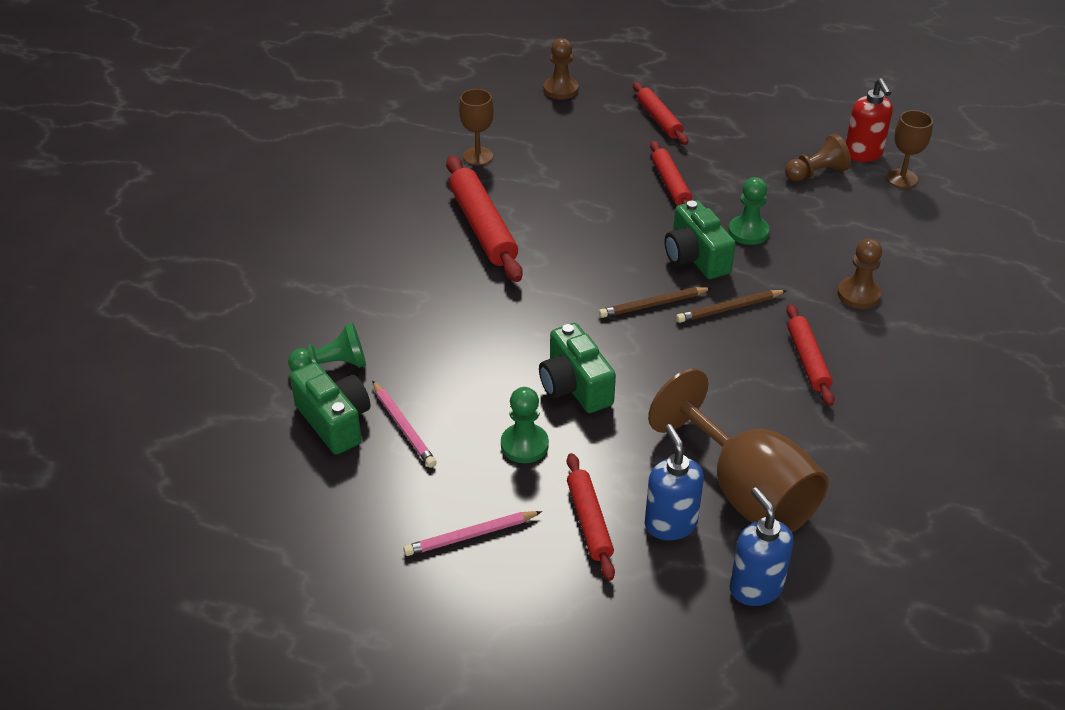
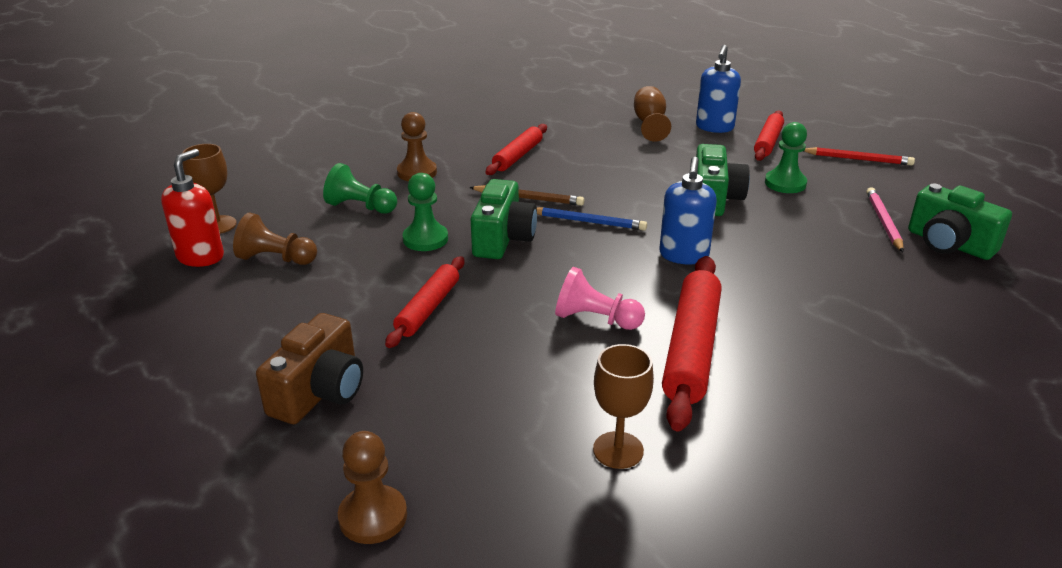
camera: 145 degrees left, 10 degrees down
(332, 365) = (940, 282): green pawn -> green pawn (360, 207)
(334, 421) = (949, 244): green camera -> green camera turned 45 degrees counterclockwise
(470, 536) = (858, 159): pink pencil -> red pencil
(560, 222) = (595, 319): none -> pink pawn
(653, 305) = (588, 222): brown pencil -> blue pencil
(659, 119) = (320, 392): red rolling pin -> brown camera
(746, 492) = (649, 124): brown goblet -> brown goblet, size x0.52
(755, 587) = (691, 98): blue soap dispenser -> blue soap dispenser (683, 256)

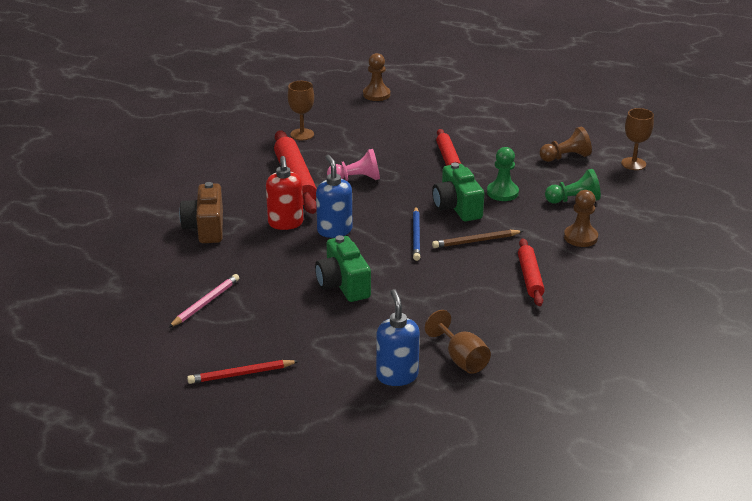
camera: 150 degrees right, 0 degrees up
(201, 257) = (606, 146): red soap dispenser -> red soap dispenser (285, 223)
(320, 392) = (449, 117): brown camera -> brown camera (205, 227)
(588, 222) = (416, 236): blue pencil -> blue pencil turned 75 degrees counterclockwise
(768, 142) = (334, 370): red rolling pin -> none
(785, 183) = (295, 319): green pawn -> none
(883, 222) = (205, 303): pink pencil -> pink pencil turned 120 degrees counterclockwise
(949, 244) = (154, 296): green camera -> none

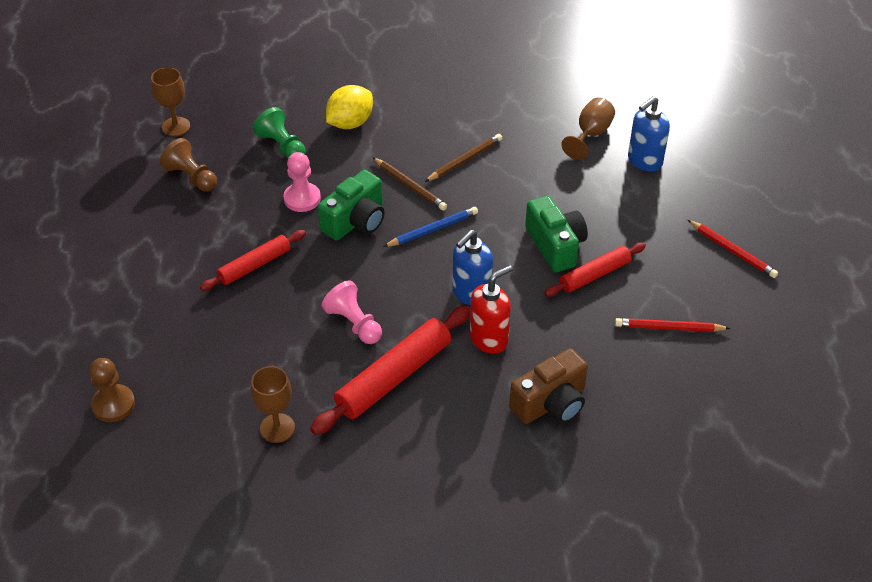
camera: 120 degrees left, 15 degrees up
(205, 303) = (669, 328): pink pencil -> red pencil
(343, 284) = (555, 245): green camera -> green camera turned 60 degrees counterclockwise
(485, 277) = (465, 160): none -> brown pencil
(502, 192) = (302, 198): green pawn -> pink pawn
(530, 277) = (442, 133): red rolling pin -> red rolling pin (595, 275)
(580, 237) = (350, 123): brown pawn -> yellow lemon

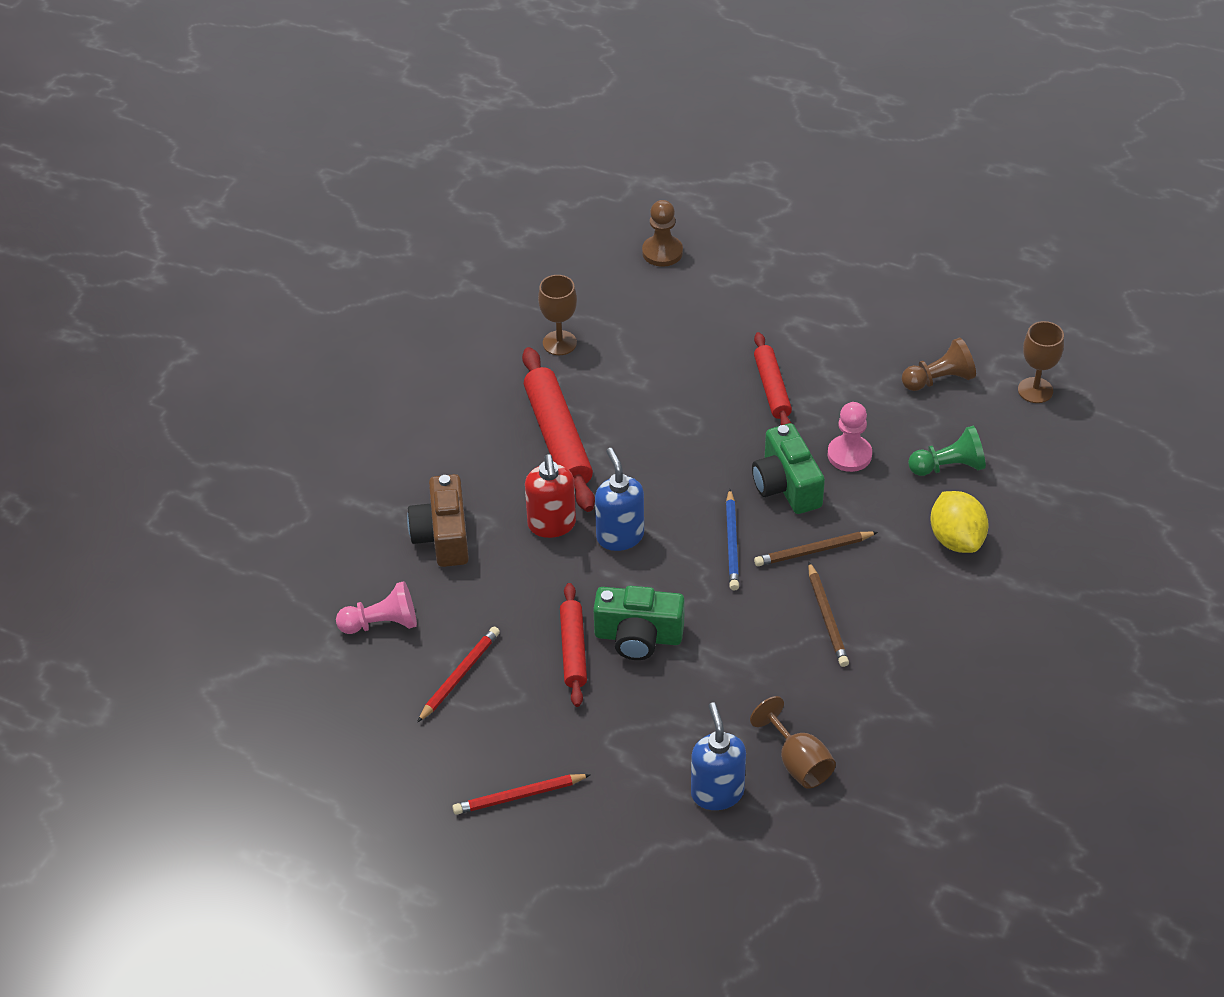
camera: 120 degrees right, 0 degrees up
(354, 323) = (643, 434): pink pawn -> pink pawn (382, 623)

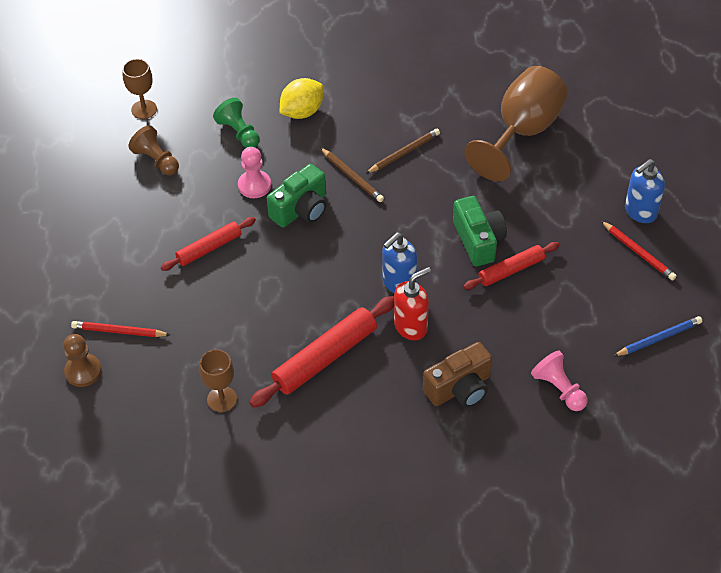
camera: 115 degrees left, 5 degrees up
(459, 675) = (571, 323): red pencil -> red pencil (119, 331)
(717, 793) = (569, 160): blue soap dispenser -> blue soap dispenser (640, 212)
(732, 543) = (369, 220): blue pencil -> blue pencil (659, 338)
(798, 762) = (522, 132): brown goblet -> brown goblet, size x1.94

